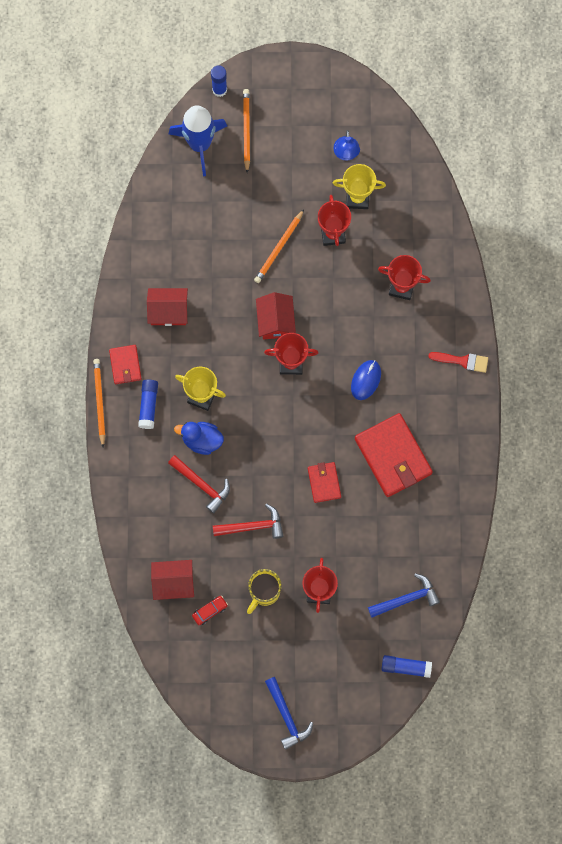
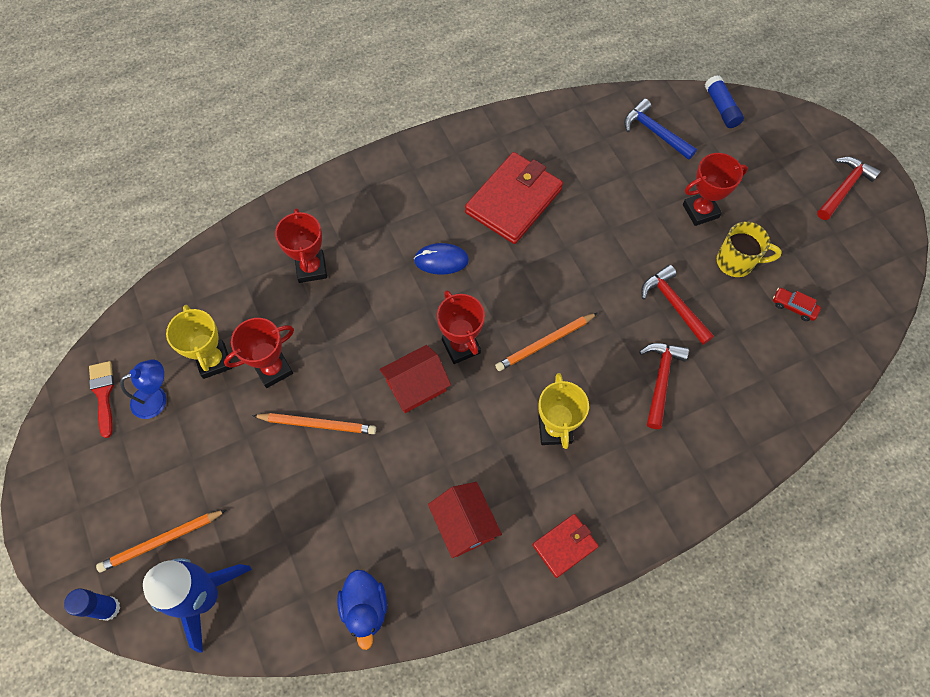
camera: 115 degrees left, 10 degrees down
(99, 402) = (631, 556): orange pencil -> orange pencil (545, 343)
(148, 405) = (601, 489): blue glue stick -> none
(173, 582) = (790, 359): red house -> none
(201, 440) = (608, 404): blue duck -> blue duck (365, 608)
(287, 716) = (844, 188): blue hammer -> red hammer
(324, 483) = (581, 254): red wallet -> none
(462, 361) = (372, 178): red brush -> red brush (103, 394)

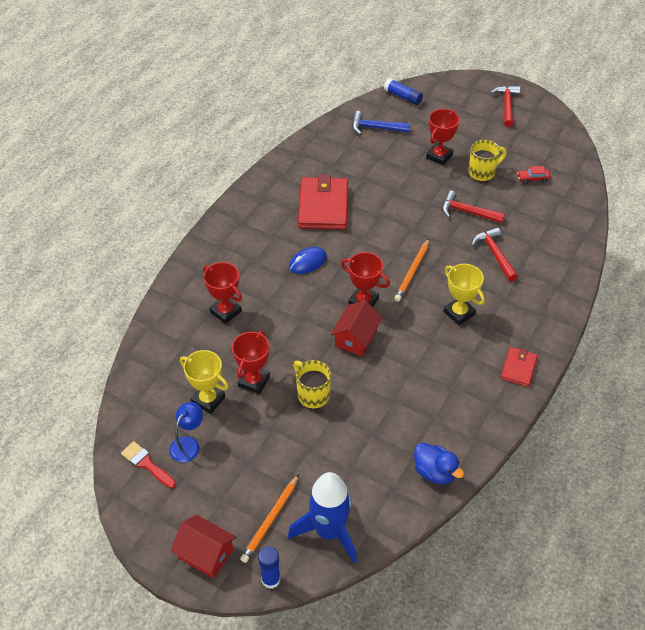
camera: 35 degrees left, 15 degrees down
(317, 424) = (312, 394): orange pencil -> yellow mug
(464, 524) = (452, 392): red house -> red house (205, 554)

